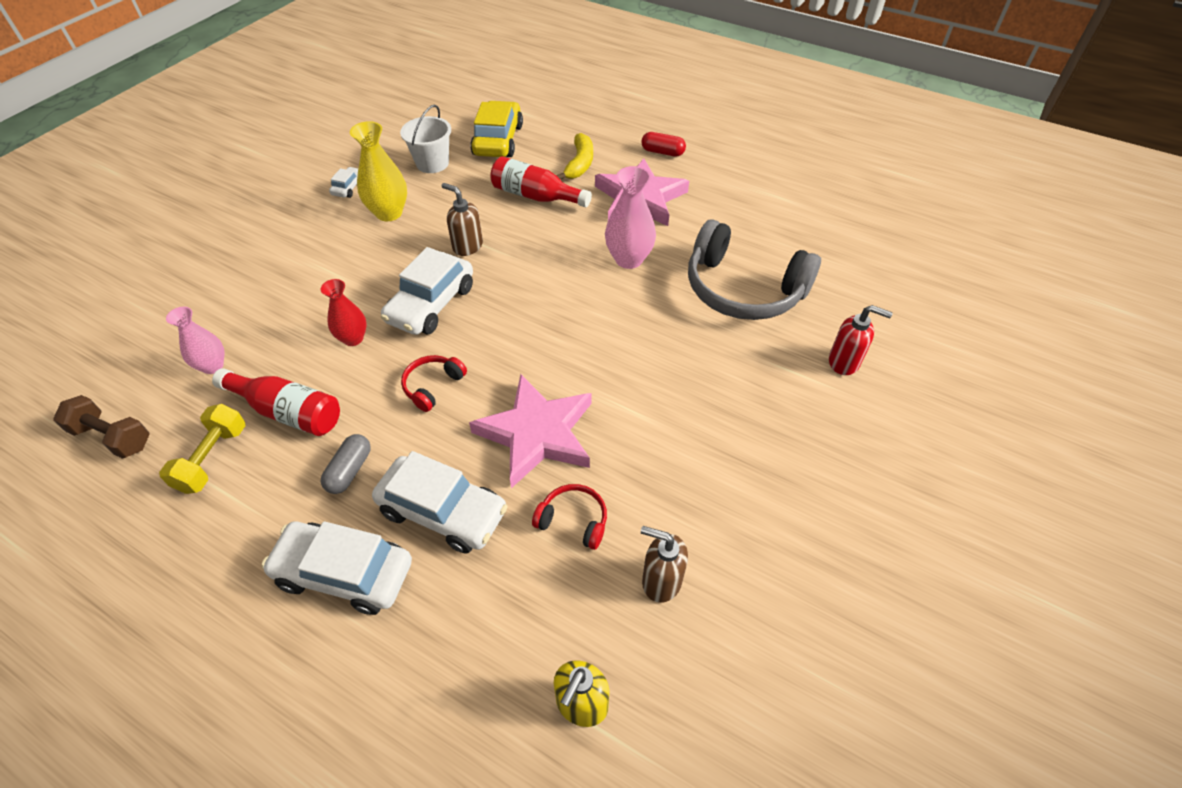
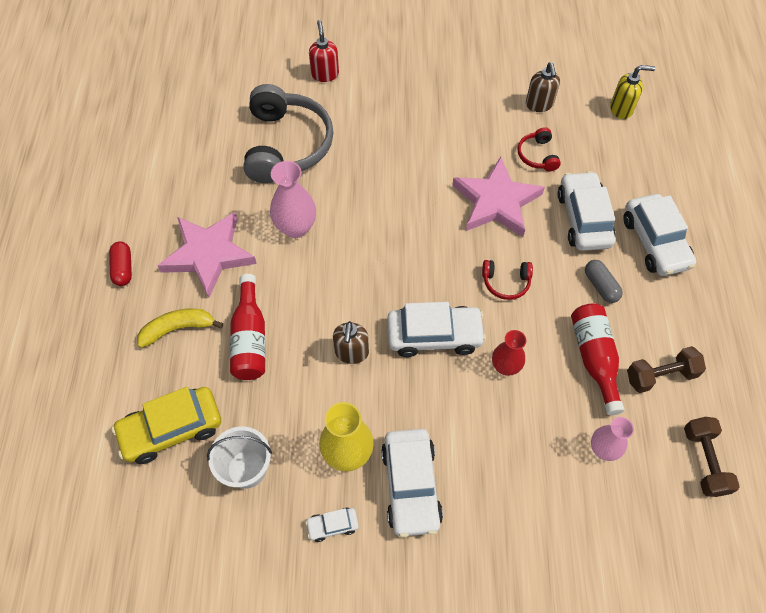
camera: 120 degrees left, 10 degrees up
(212, 458) = (660, 375): yellow dumbbell -> brown dumbbell
(328, 235) = (411, 486): none -> white car
(350, 470) = (600, 286): grey capsule -> grey capsule turned 75 degrees clockwise

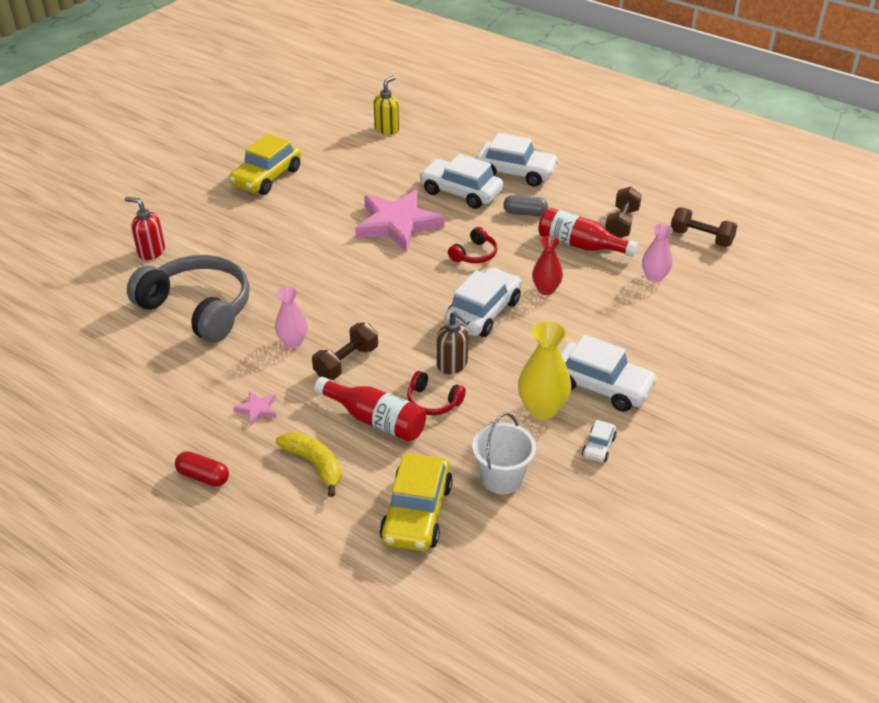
camera: 55 degrees left, 20 degrees down
(178, 329) = (314, 464): yellow banana -> yellow banana turned 120 degrees clockwise
(209, 255) = (257, 409): pink star -> pink star, size x0.41
(296, 227) = (293, 342): pink vase -> pink vase, size x0.66
(299, 277) = (346, 362): none -> brown dumbbell
(475, 77) = (267, 177): none -> yellow car
(537, 155) = (380, 185): red headphones -> red headphones (433, 402)
(539, 104) = (334, 161): brown soap dispenser -> none

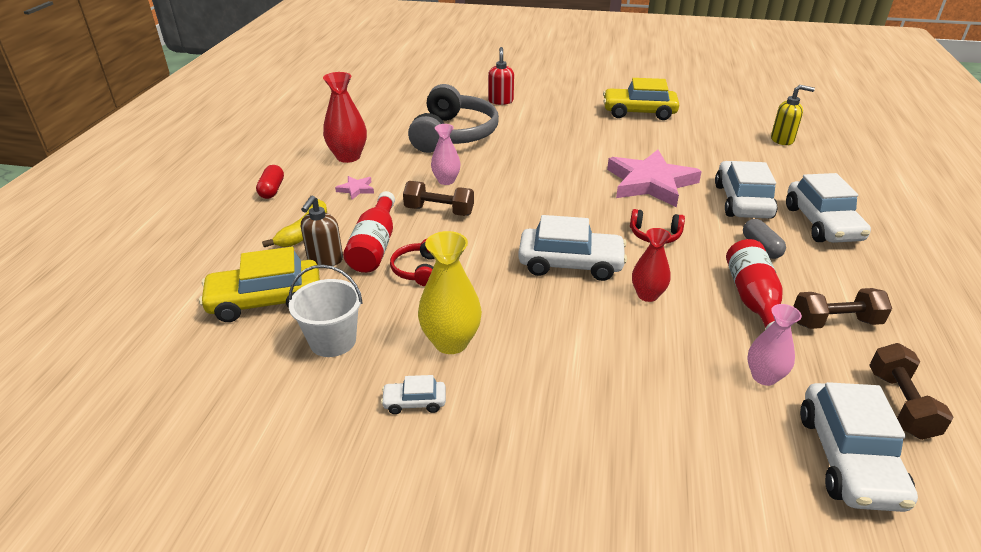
camera: 65 degrees right, 5 degrees down
(177, 400) = (348, 157): none -> red vase
(452, 365) = (477, 266): brown soap dispenser -> brown soap dispenser (325, 260)
(601, 386) = (519, 379): white car -> white car (848, 458)

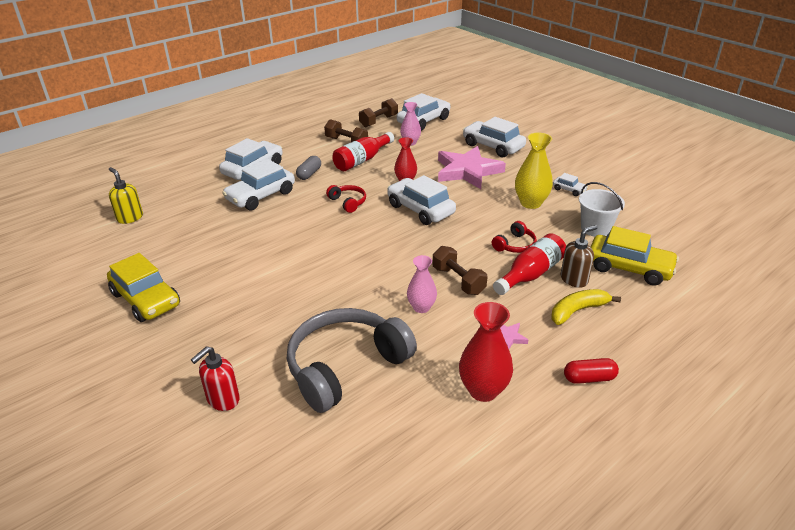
camera: 140 degrees left, 0 degrees up
(272, 190) = (589, 378): red capsule -> red capsule turned 45 degrees clockwise
(637, 452) = (493, 146): none -> white car
(650, 183) = (284, 232): pink star -> pink star (467, 171)

